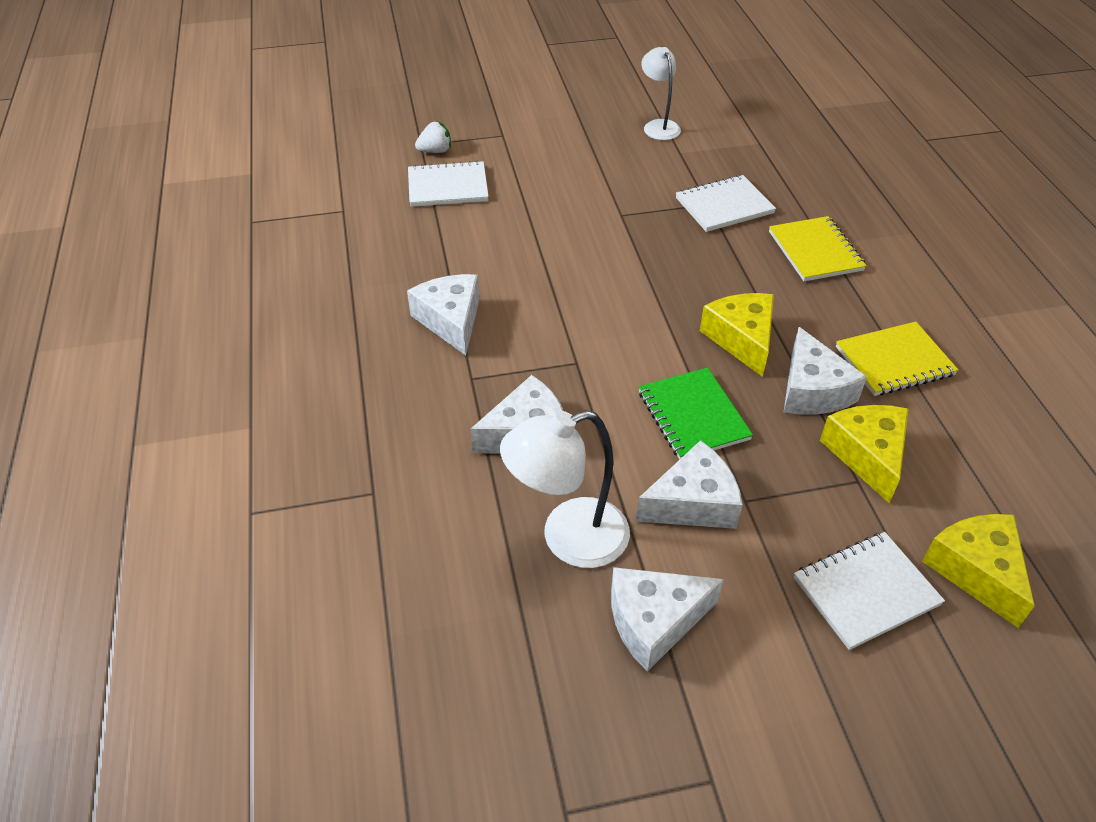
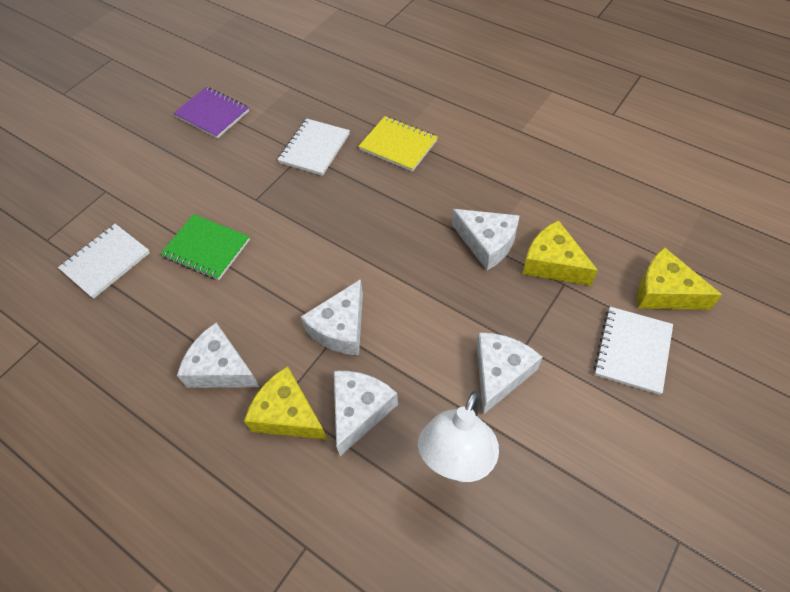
camera: 40 degrees left, 10 degrees up
(435, 151) = (64, 238): white strawberry -> none
(654, 621) = (557, 472): white cheese -> white cheese (340, 328)
(658, 126) = (212, 114): white lamp -> purple notebook
(693, 416) = (442, 314): green notebook -> green notebook (206, 248)
(741, 339) = (417, 238): yellow cheese -> yellow cheese (287, 414)
(894, 361) = (508, 190): yellow notebook -> none

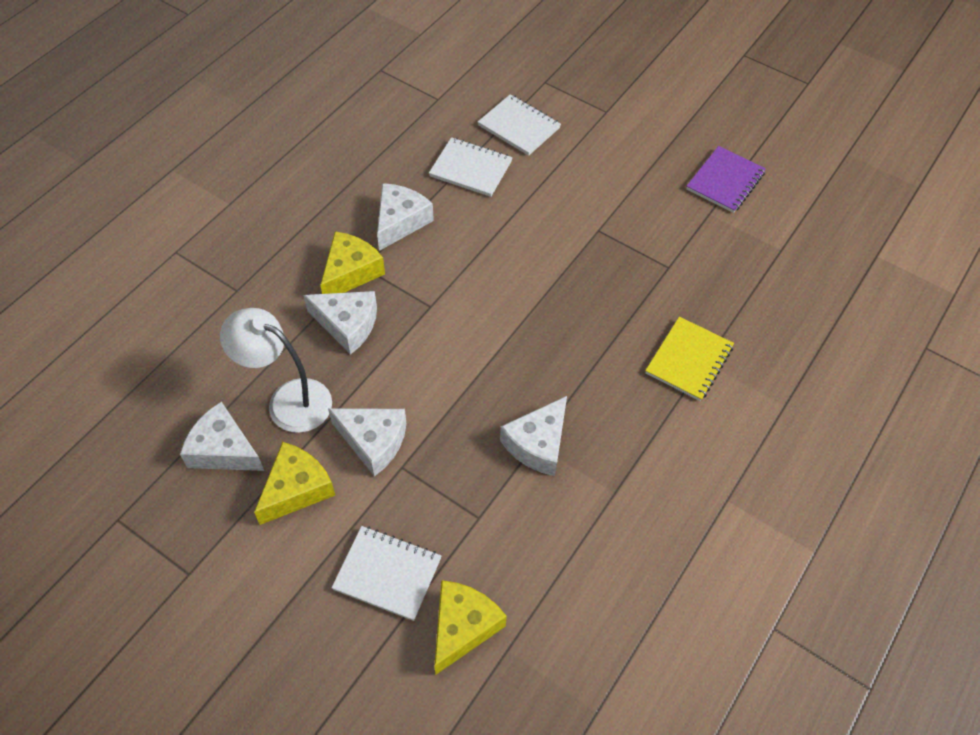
camera: 85 degrees right, 0 degrees up
(206, 248) = (533, 197): green notebook -> none
(314, 148) = (677, 277): white notebook -> white notebook (471, 169)
(340, 328) = (435, 308): white cheese -> white cheese (223, 449)
(552, 263) = (508, 509): yellow cheese -> yellow cheese (296, 489)

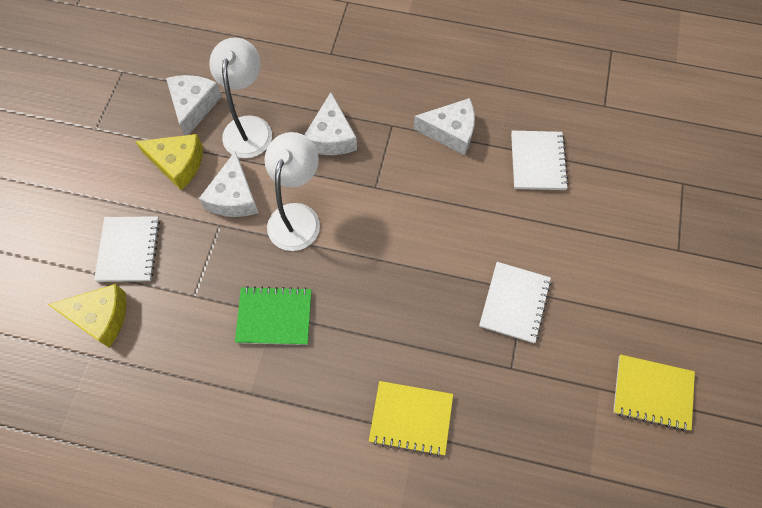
camera: 70 degrees right, 10 degrees up
(350, 272) = (382, 118): yellow cheese -> none
(429, 387) = (297, 216): none -> white lamp
(519, 126) = (611, 181): white notebook -> white notebook (514, 303)
(538, 444) = (274, 316): white cheese -> green notebook
(725, 181) = (652, 393): purple notebook -> yellow notebook

